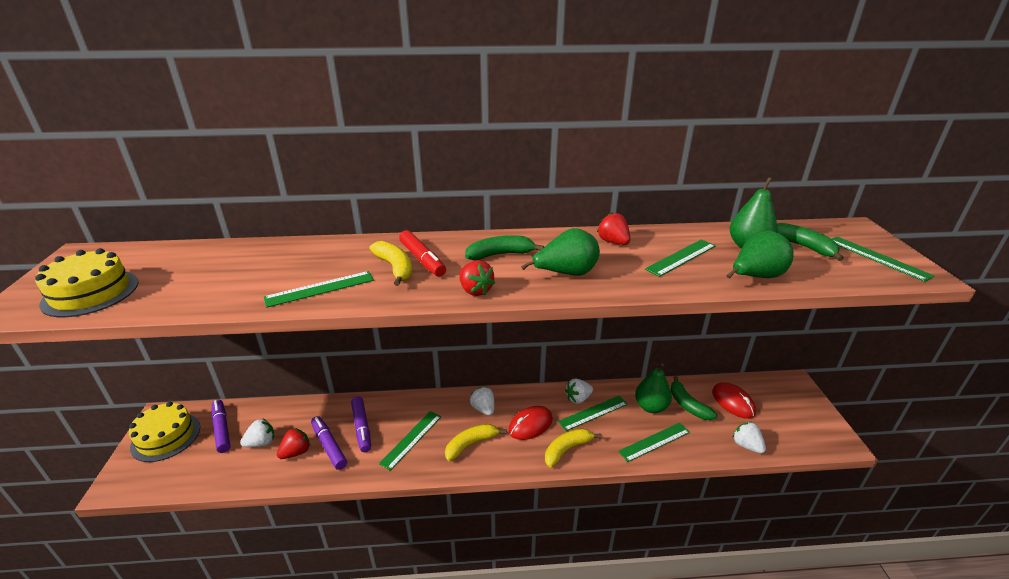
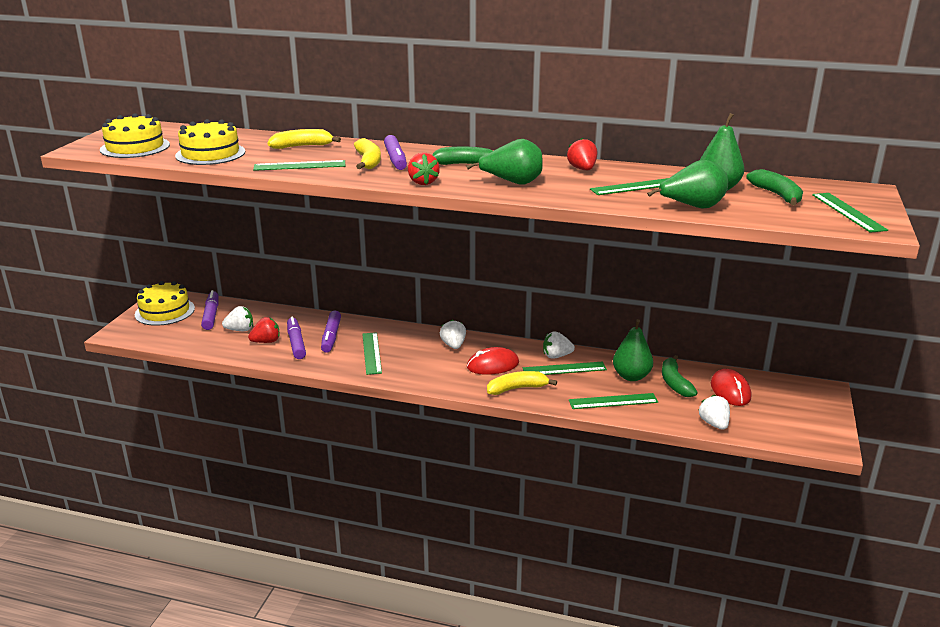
camera: 20 degrees right, 5 degrees down
(198, 287) = (210, 154): none -> yellow cake
(411, 439) = (371, 353): green ruler -> green ruler turned 60 degrees counterclockwise
(422, 259) = (395, 159): red marker -> purple marker
(471, 444) = (425, 367): yellow banana -> yellow banana (302, 146)

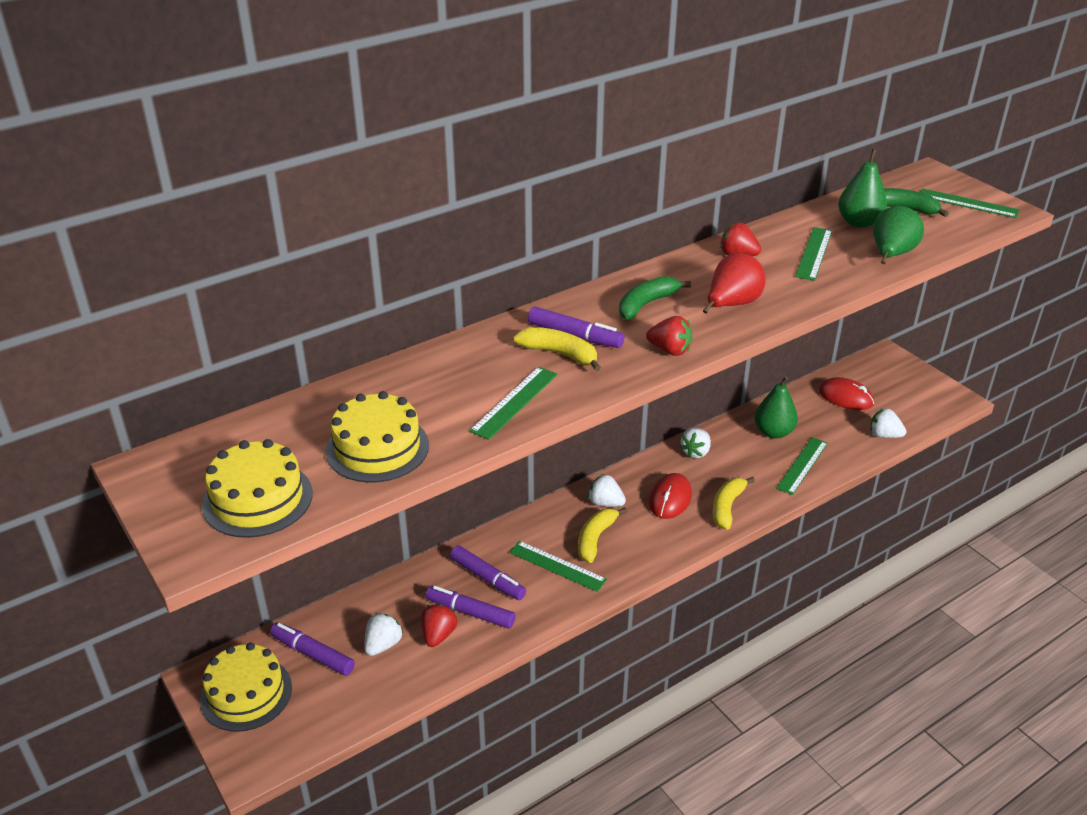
camera: 50 degrees left, 10 degrees up
(302, 146) = (443, 374): yellow banana -> yellow banana (595, 539)
(512, 183) = (731, 305): green pear -> red pear
(564, 369) = (723, 461): green ruler -> none
(674, 383) = (807, 416): green banana -> none

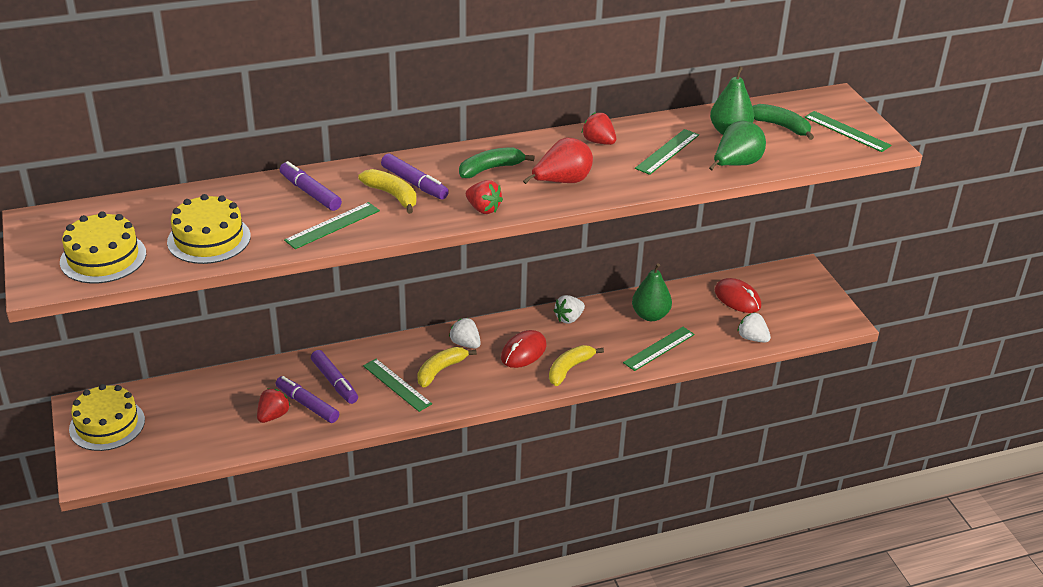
camera: 15 degrees right, 0 degrees up
(313, 654) = (169, 408): purple marker -> purple marker (310, 193)
(383, 644) = (226, 413): white strawberry -> none

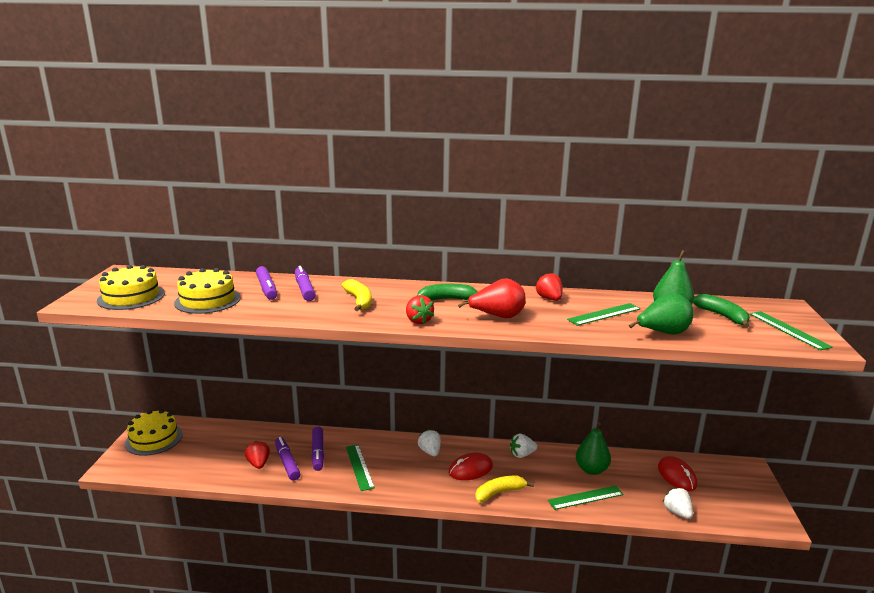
camera: 25 degrees right, 15 degrees down
(273, 416) = (258, 464): red strawberry -> red strawberry turned 75 degrees counterclockwise
(332, 225) = (297, 309): green ruler -> none
(414, 183) = (382, 297): purple marker -> purple marker (267, 288)
(440, 370) = (398, 465): yellow banana -> none

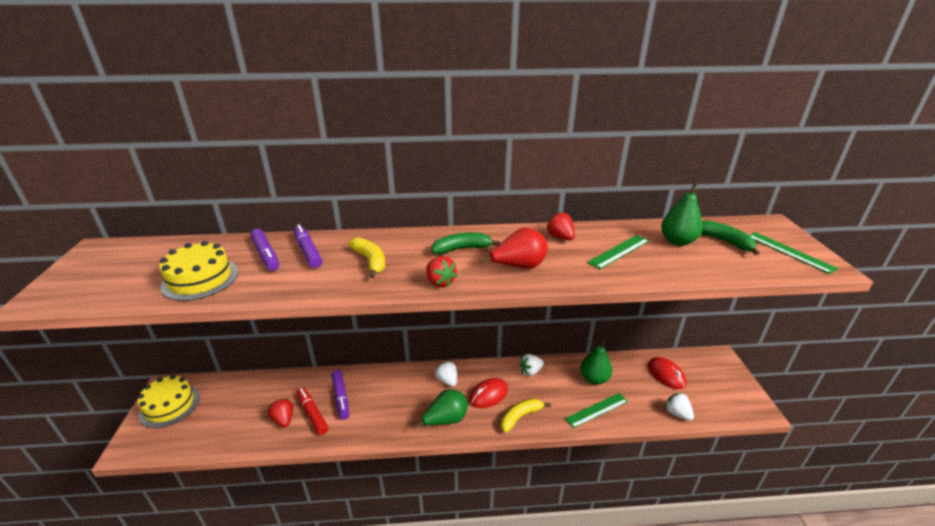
camera: 10 degrees left, 10 degrees up
(131, 297) = (107, 284): yellow cake -> none
(287, 463) = (312, 414): purple marker -> red marker
(359, 467) = (384, 408): green ruler -> none
(662, 333) = (682, 269): green pear -> green pear (446, 420)

